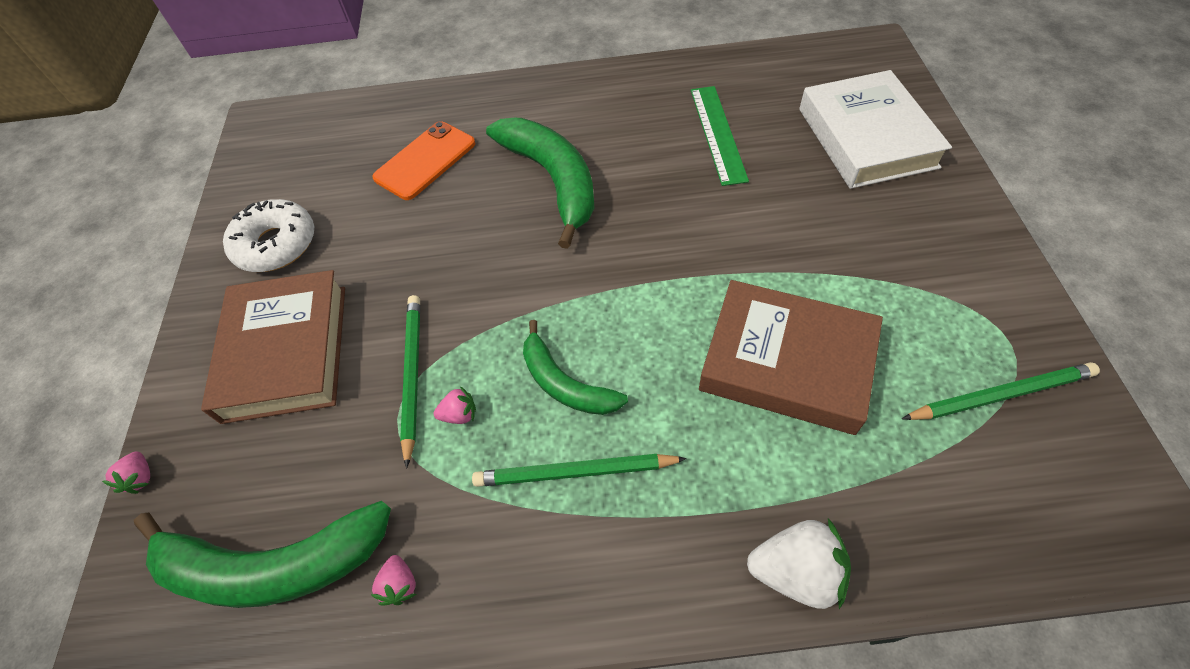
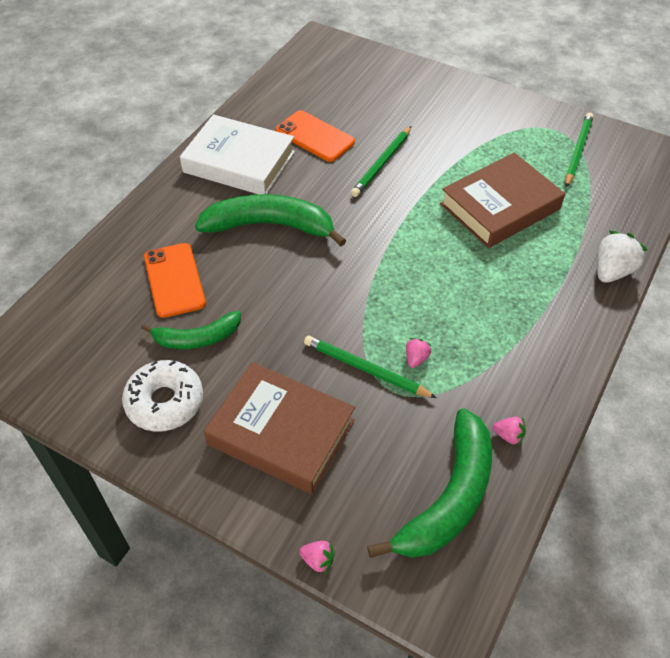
camera: 60 degrees left, 5 degrees down
(565, 383) = (436, 300): green banana -> green banana (197, 338)
(575, 472) = (497, 325): green pencil -> green pencil (382, 163)
(718, 133) = (315, 136): green ruler -> orange phone
(866, 138) = (384, 87): white book -> white book (239, 162)

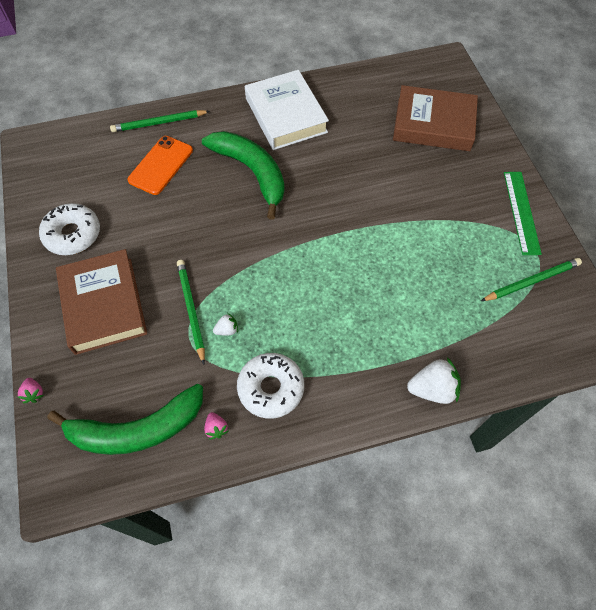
camera: 45 degrees right, 10 degrees up
(197, 338) = (130, 211): green banana -> none
(315, 136) = (354, 131): orange phone -> none
(382, 163) = (373, 183): green pencil -> green pencil (159, 123)
(416, 358) = (227, 330): pink strawberry -> white strawberry
(500, 206) = (414, 276): brown book -> brown book (433, 124)
(508, 370) = (271, 388): none -> white donut
(512, 110) = (521, 212): none -> green ruler

